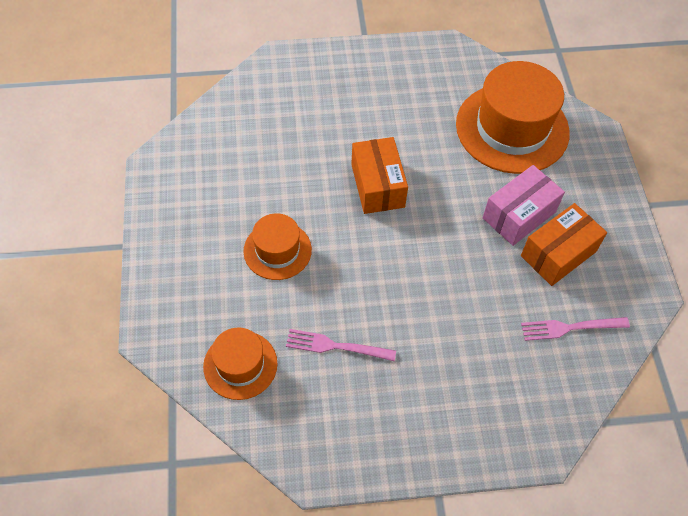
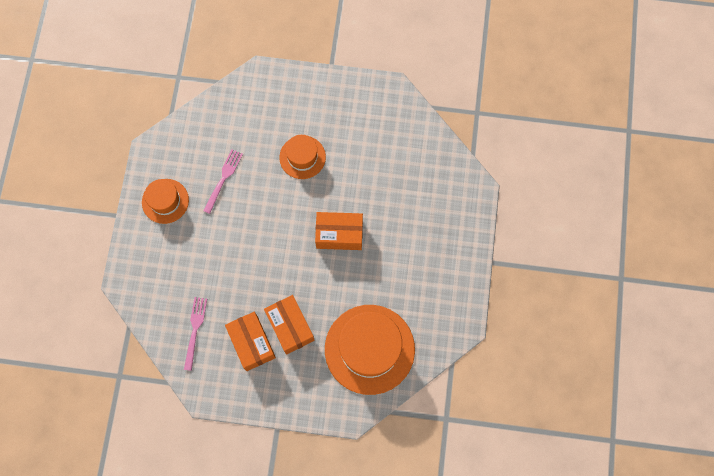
camera: 105 degrees right, 15 degrees up
(240, 365) = (227, 121): orange hat -> orange hat (165, 201)
(519, 215) = (290, 327): pink box -> orange box

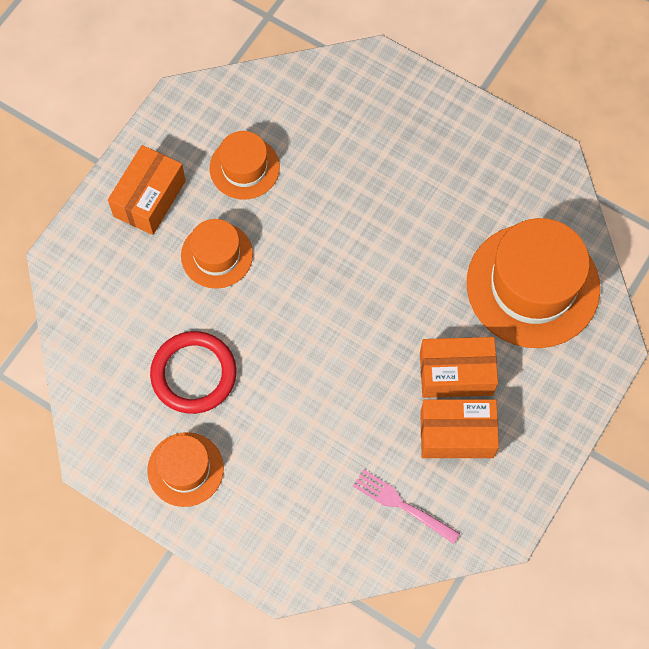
camera: 65 degrees left, 5 degrees down
(223, 179) = (194, 374): pink fork -> red ring
(339, 234) = (354, 255): orange box -> orange box (149, 198)
(366, 146) = (244, 168): none -> orange hat

